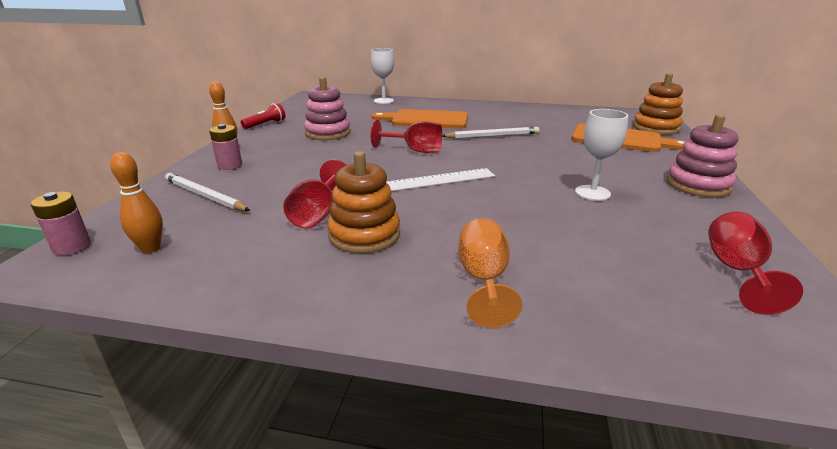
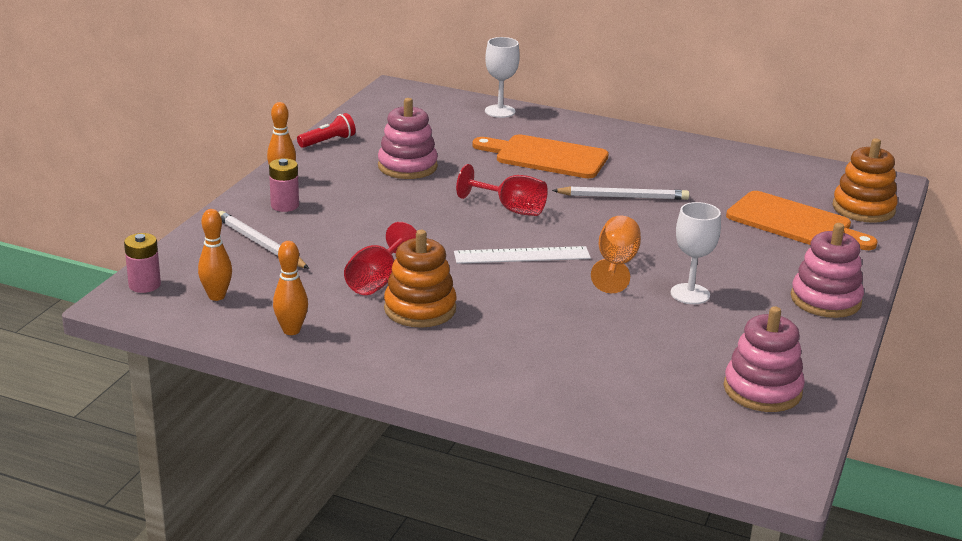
camera: 10 degrees right, 0 degrees up
(230, 275) = (291, 330): none -> orange bowling pin
(483, 280) = (516, 365): orange goblet -> orange goblet (616, 265)
(736, 271) = (762, 390): red goblet -> pink stacking toy

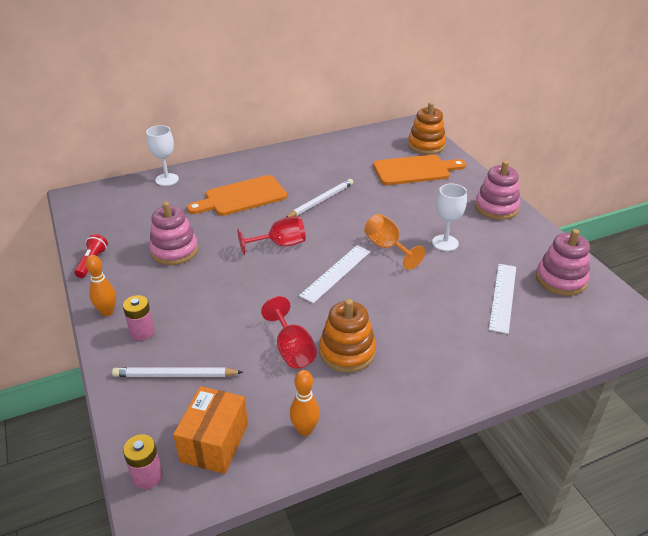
camera: 45 degrees left, 10 degrees up
(216, 296) = (214, 442): orange bowling pin -> orange box
(659, 363) = (503, 297): none -> white ruler

